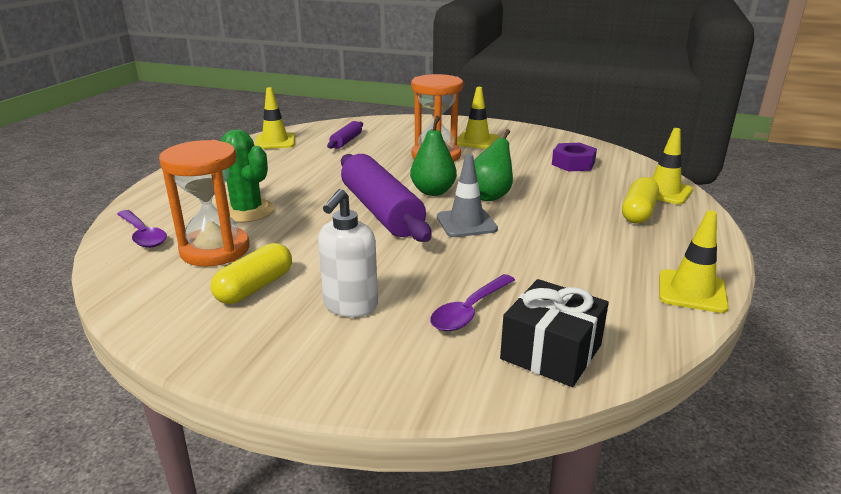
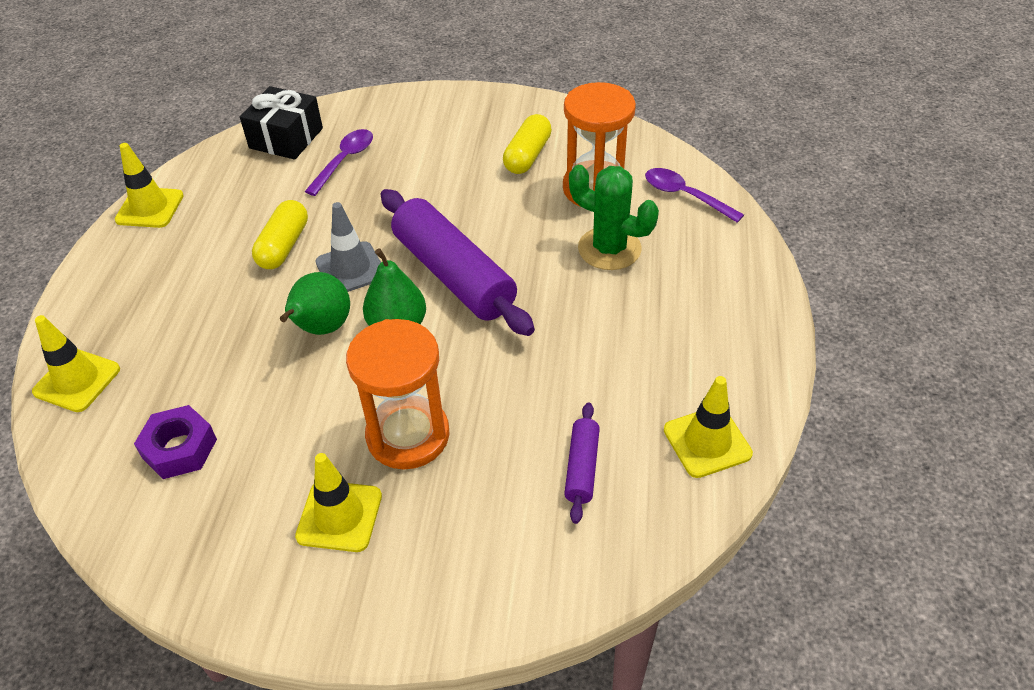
camera: 170 degrees right, 20 degrees up
(350, 306) = (440, 151): white soap dispenser -> none
(638, 212) = (138, 323): yellow capsule -> yellow capsule (284, 246)

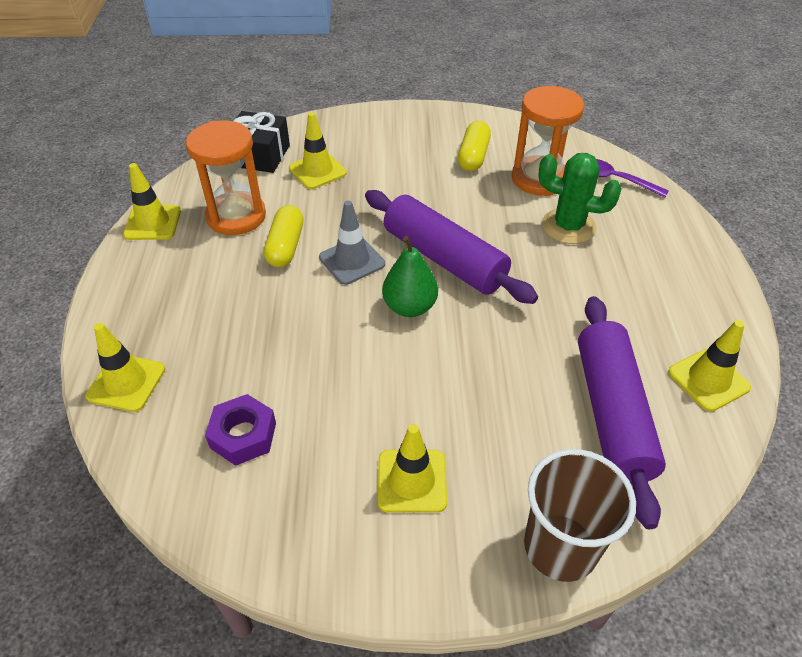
camera: 10 degrees left, 0 degrees up
(321, 328) = (342, 314): green pear -> none
(344, 161) = (317, 171): purple spoon -> yellow traffic cone
(408, 435) = (450, 401): orange hourglass -> orange hourglass (236, 216)
(474, 604) = (560, 547): none -> brown cup
(581, 467) = (611, 413): purple rolling pin -> purple rolling pin, size x2.13

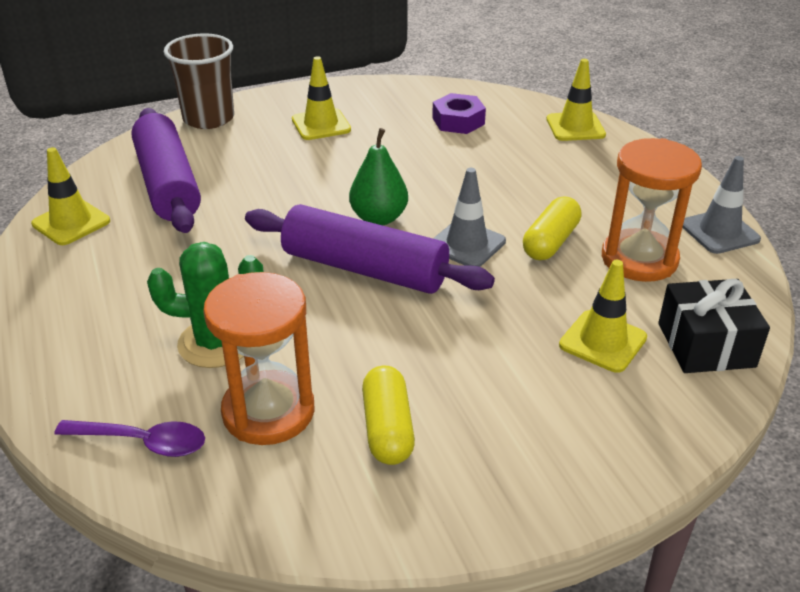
camera: 160 degrees right, 10 degrees down
(152, 223) = (719, 232): yellow traffic cone -> grey traffic cone
(285, 246) = (550, 242): yellow capsule -> yellow capsule turned 45 degrees clockwise

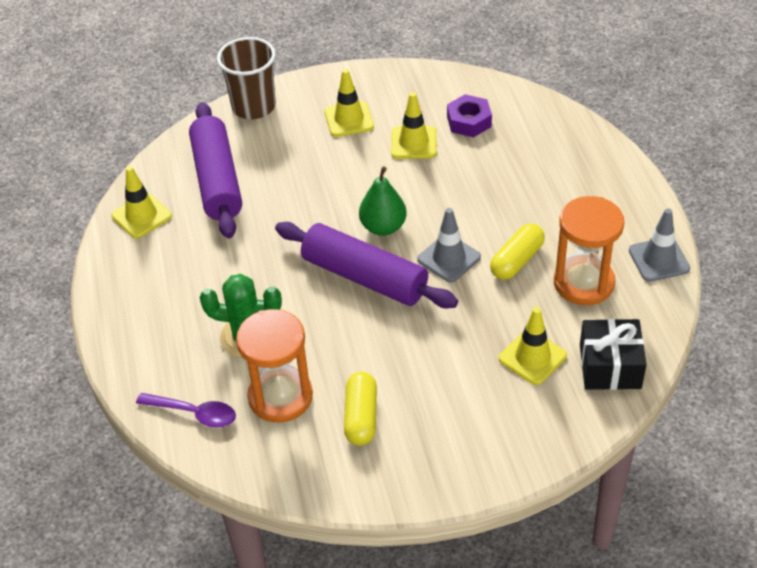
camera: 10 degrees right, 10 degrees up
(575, 127) = (571, 134): yellow traffic cone -> yellow traffic cone (413, 143)

